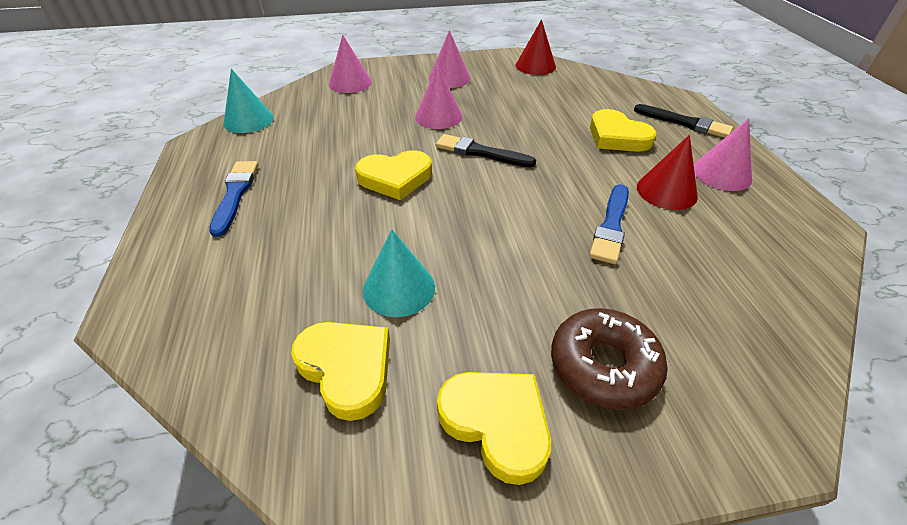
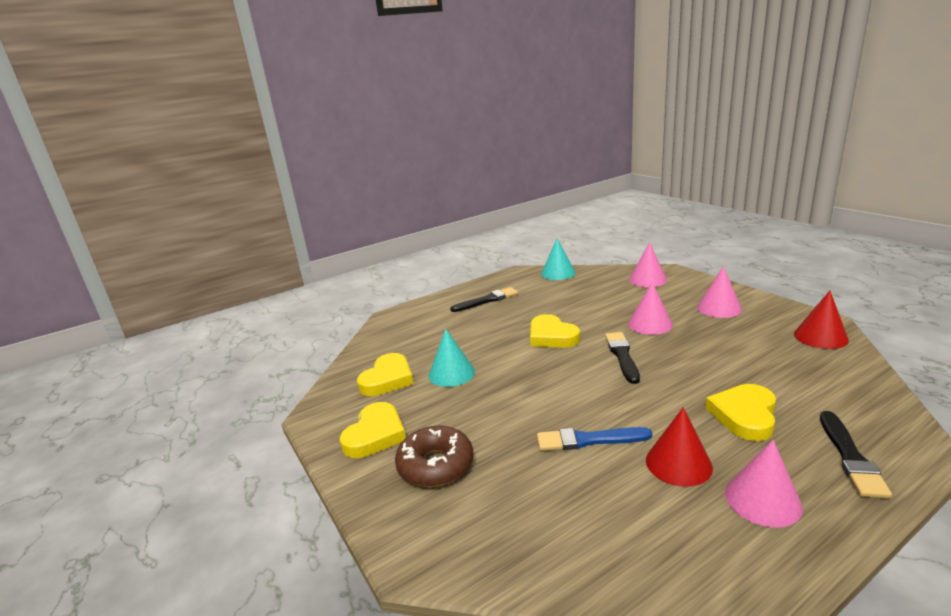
camera: 70 degrees right, 20 degrees down
(235, 194) = (487, 300): blue brush -> black brush

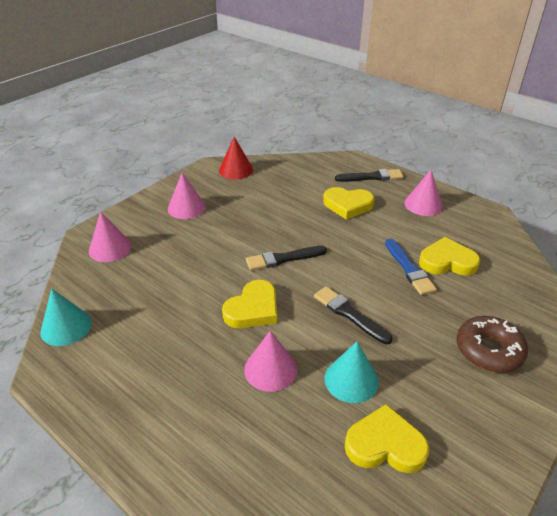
camera: 110 degrees left, 15 degrees up
(375, 434) = (481, 413): yellow heart -> yellow heart (447, 261)
(487, 300) = (152, 392): black brush -> black brush (349, 314)
(650, 324) = (220, 245): pink cone -> pink cone (270, 369)
(678, 463) = (410, 230): red cone -> none

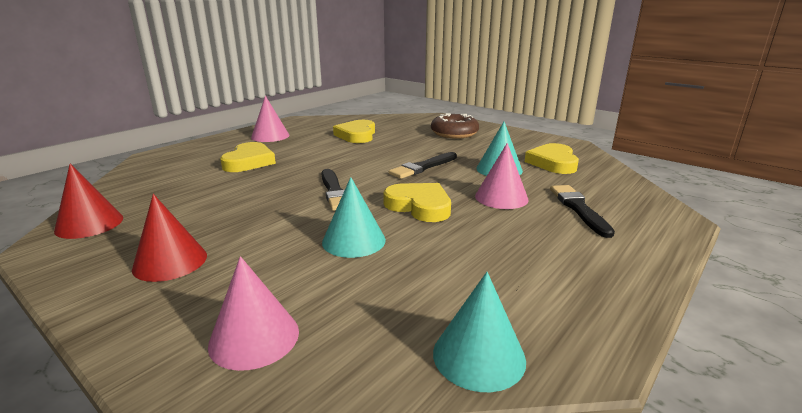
camera: 90 degrees left, 15 degrees down
(186, 207) = (170, 262): pink cone -> red cone
(198, 274) = (353, 241): none -> turquoise cone
(371, 177) = (202, 150): black brush -> black brush (579, 209)
(409, 269) = (363, 146): blue brush -> none

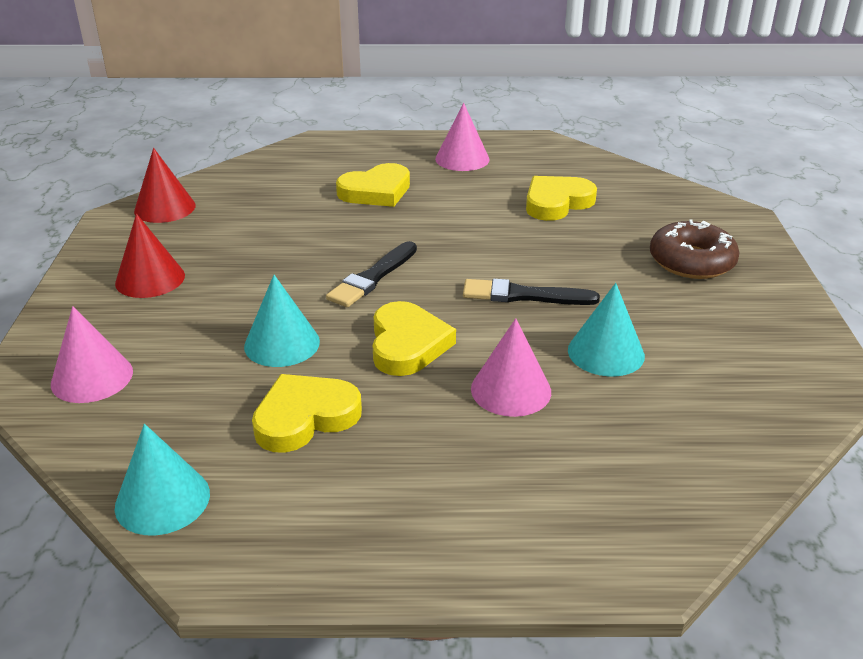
camera: 50 degrees right, 10 degrees up
(553, 163) = (708, 388): yellow heart -> yellow heart (305, 417)
(579, 209) = (560, 464): black brush -> none

